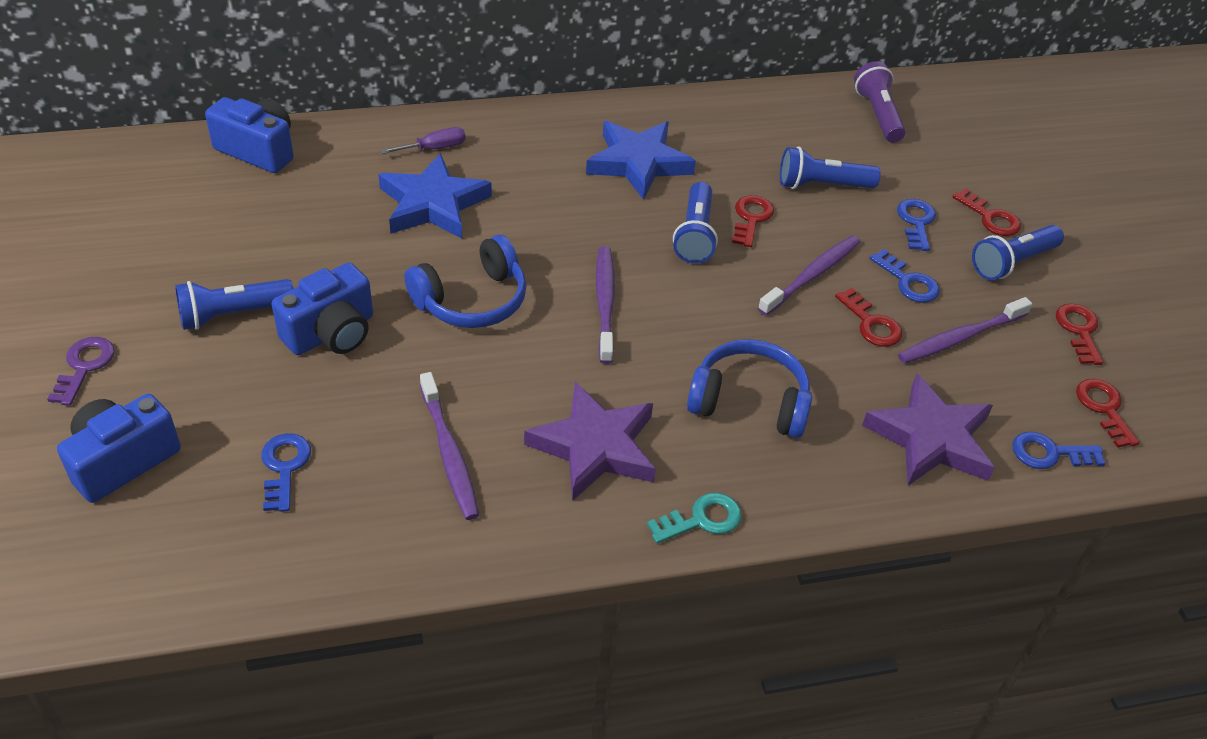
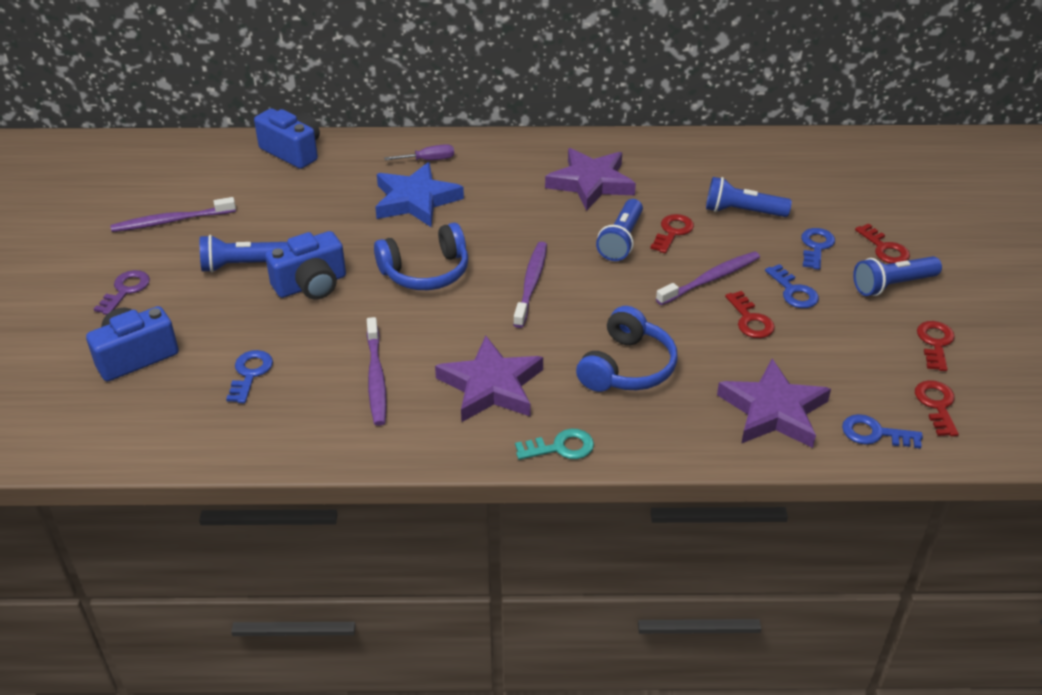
camera: 15 degrees right, 5 degrees down
(638, 163) = (591, 183): blue star -> purple star
(749, 402) = (627, 367): blue headphones -> blue headphones turned 90 degrees clockwise
(878, 114) = (810, 161): purple flashlight -> none
(959, 338) = (824, 338): purple toothbrush -> purple toothbrush (171, 221)

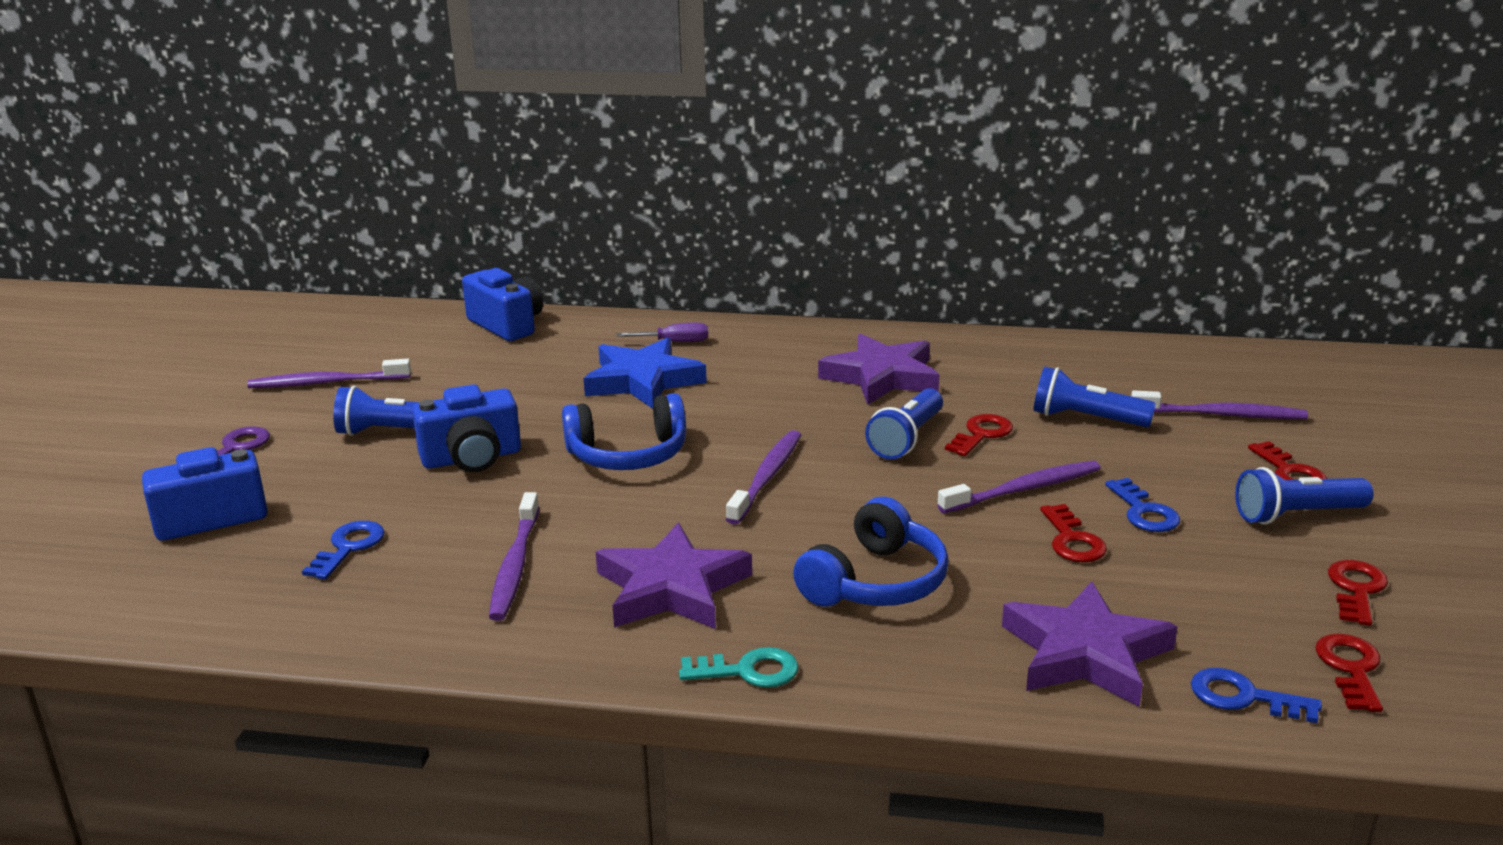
camera: 10 degrees right, 15 degrees down
(816, 246) = (1187, 463): blue key -> none
(834, 200) = (1222, 415): none -> purple toothbrush

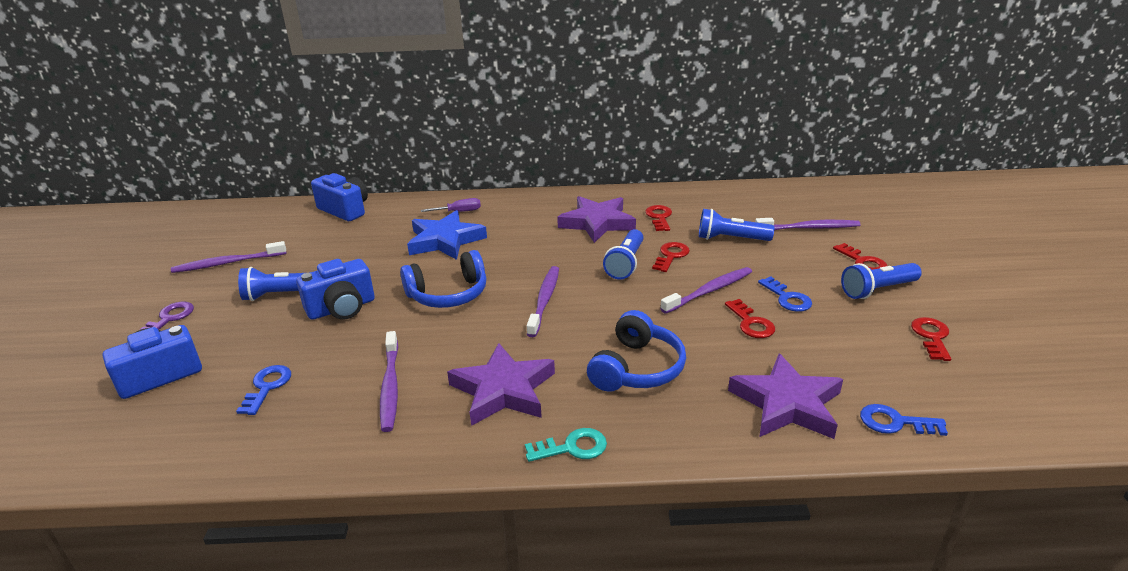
camera: 10 degrees left, 5 degrees up
(1350, 668) = (950, 393): red key -> red key (659, 217)

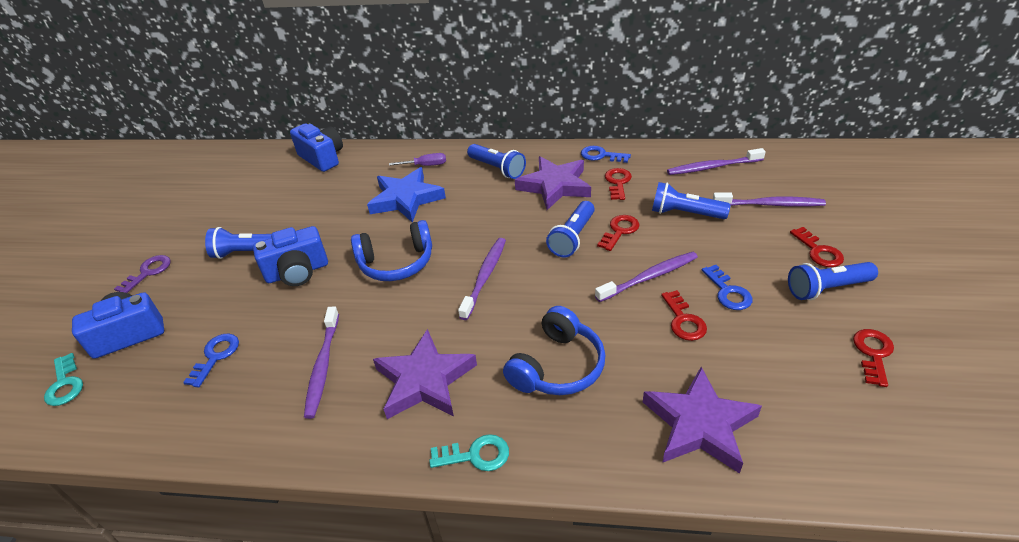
camera: 10 degrees right, 10 degrees up
(93, 425) = (65, 384): none -> turquoise key
(227, 263) = (208, 213): purple toothbrush -> purple toothbrush (712, 167)
(535, 211) = (497, 169): none -> blue flashlight
(895, 422) = (809, 459): blue key -> blue key (601, 155)

